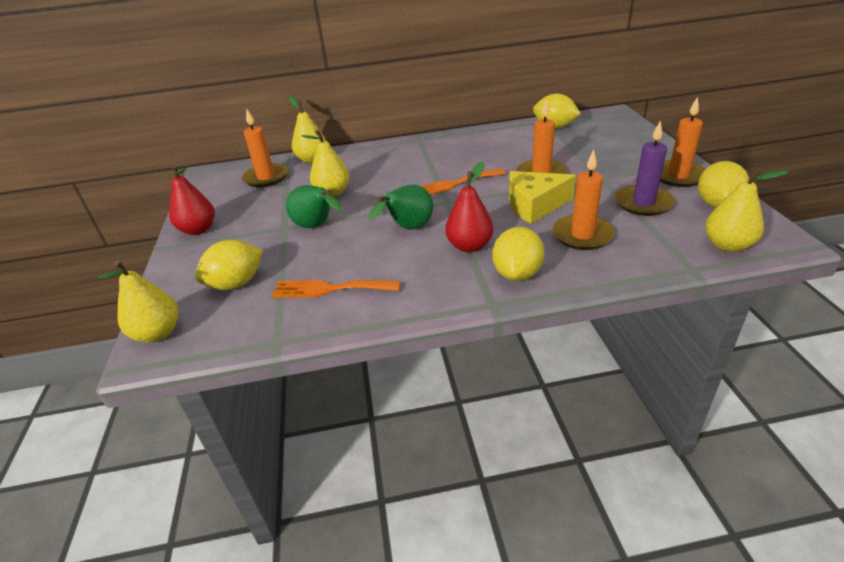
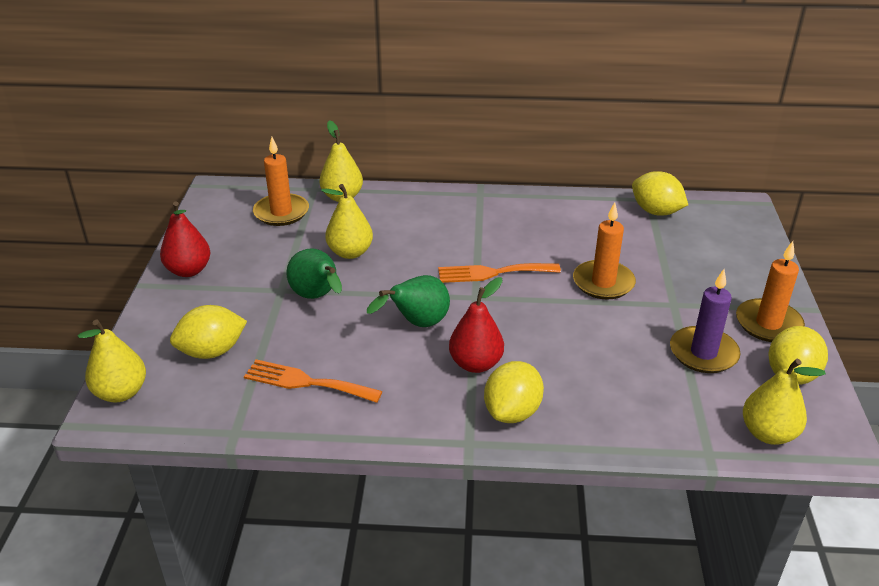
camera: 10 degrees right, 0 degrees up
(534, 205) = (574, 326): yellow cheese -> none
(582, 235) = (609, 380): orange candle -> none

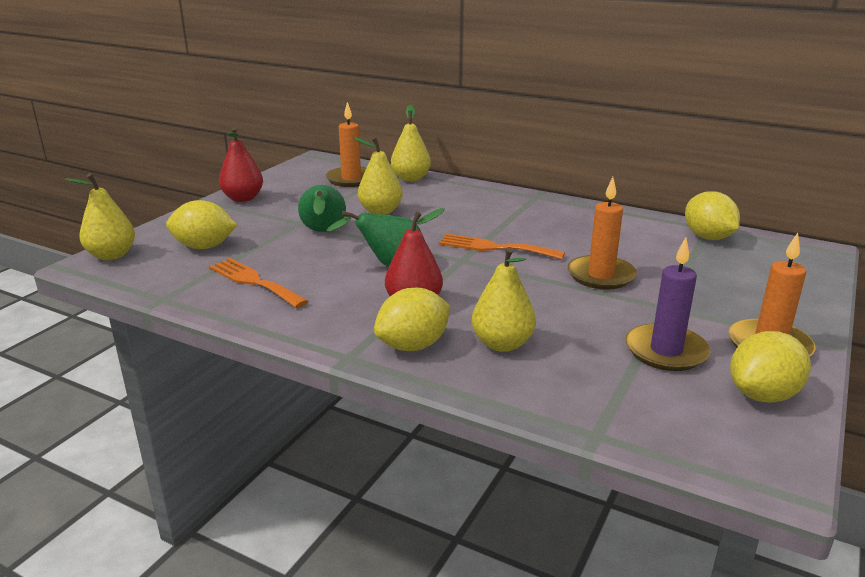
camera: 25 degrees right, 10 degrees down
(768, 433) = (687, 438): yellow pear -> yellow pear (502, 344)

